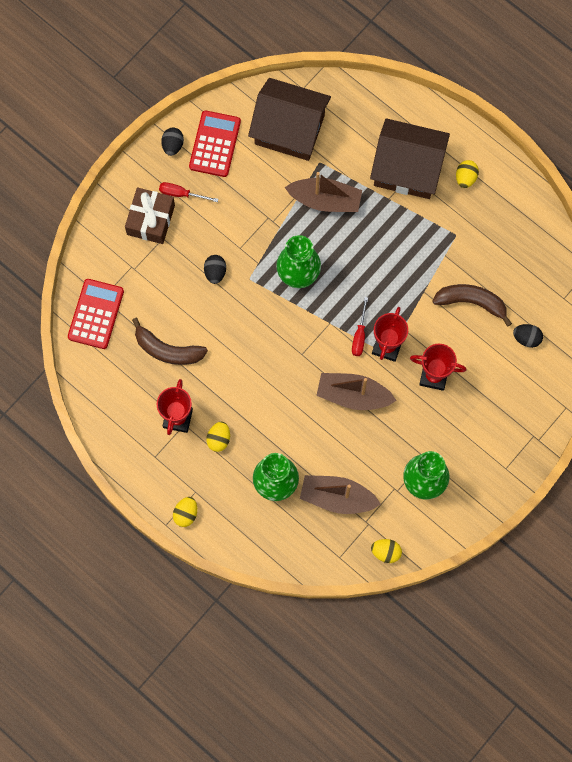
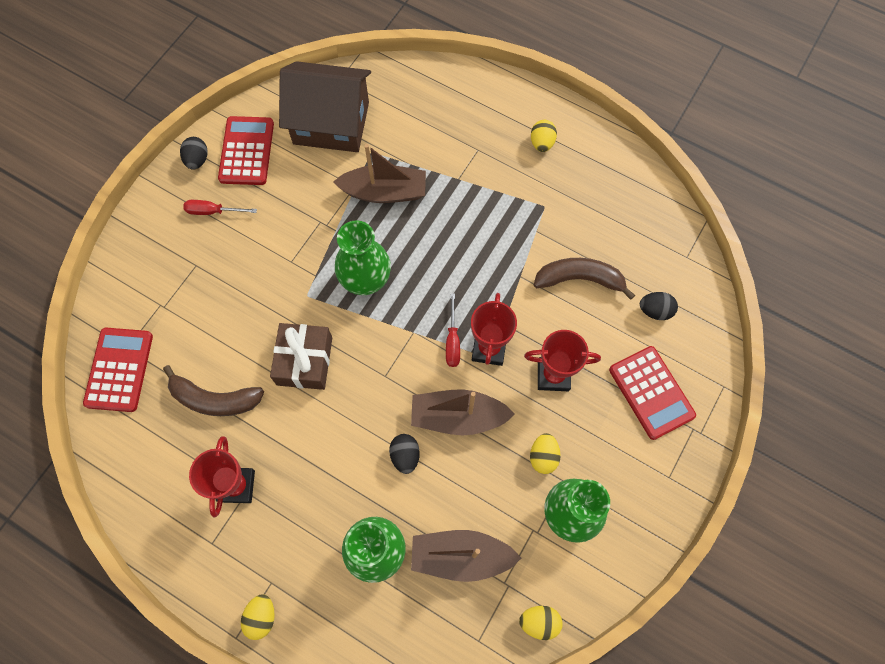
camera: 10 degrees left, 5 degrees down
(150, 220) = (179, 246): brown gift -> brown gift (304, 361)
(215, 272) = (264, 295): black egg -> black egg (405, 456)
(219, 439) = (294, 504): yellow egg -> yellow egg (543, 456)
(407, 169) = (473, 143): brown house -> none
(507, 402) = (651, 392): none -> red calculator

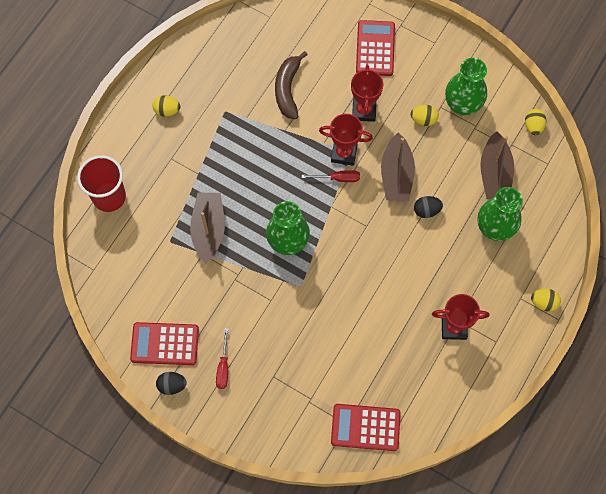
camera: 90 degrees left, 0 degrees up
(214, 399) = (388, 350): brown banana -> none
(304, 361) = (355, 284): brown gift -> none
(331, 123) = (139, 275): brown house -> none
(428, 89) = (109, 197): none -> red cup
(651, 392) = (375, 48): red calculator -> red calculator turned 60 degrees counterclockwise
(655, 311) = (313, 41): black egg -> none

